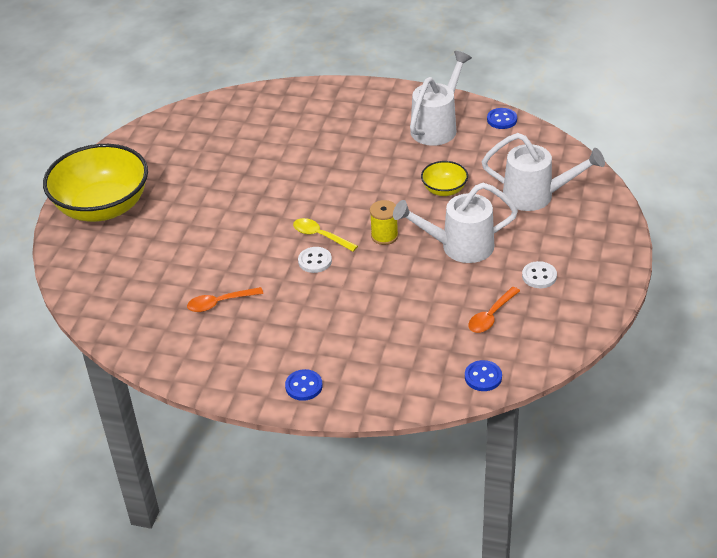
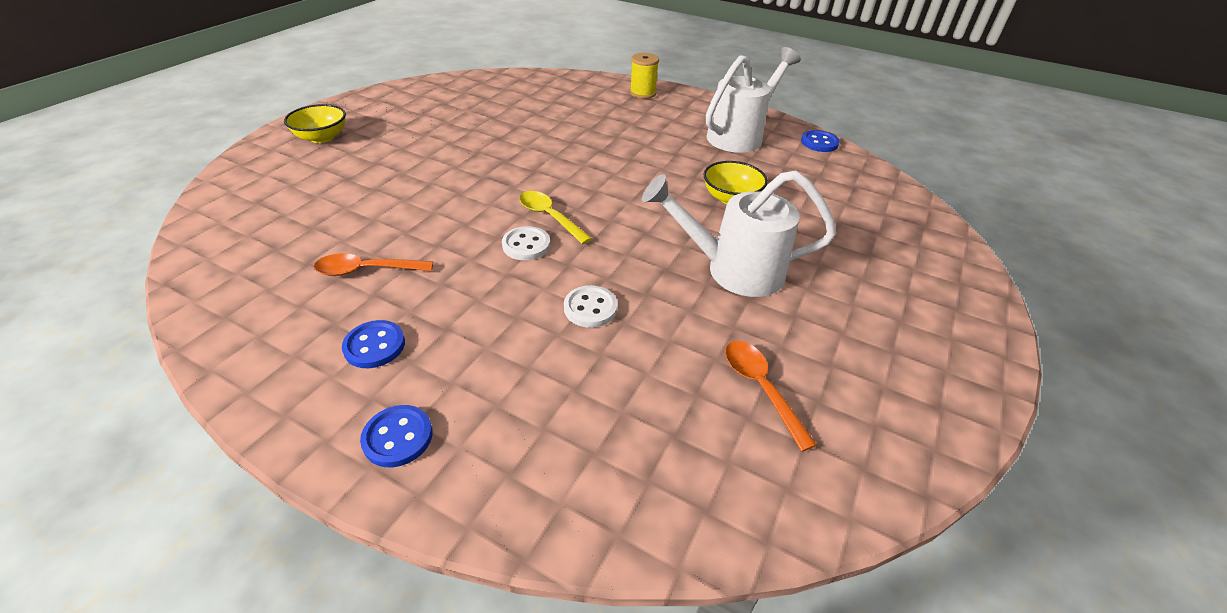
camera: 10 degrees right, 0 degrees up
(103, 207) = (322, 137): yellow bowl -> yellow bowl, size x0.46
(384, 236) = (633, 234): yellow spool -> yellow spool (642, 93)
(483, 377) = (721, 509): blue button -> blue button (374, 346)
(491, 316) = (760, 388): orange spoon -> orange spoon turned 105 degrees clockwise
(535, 196) = (854, 229): white watering can -> none
(539, 276) = (850, 340): white button -> white button (590, 308)

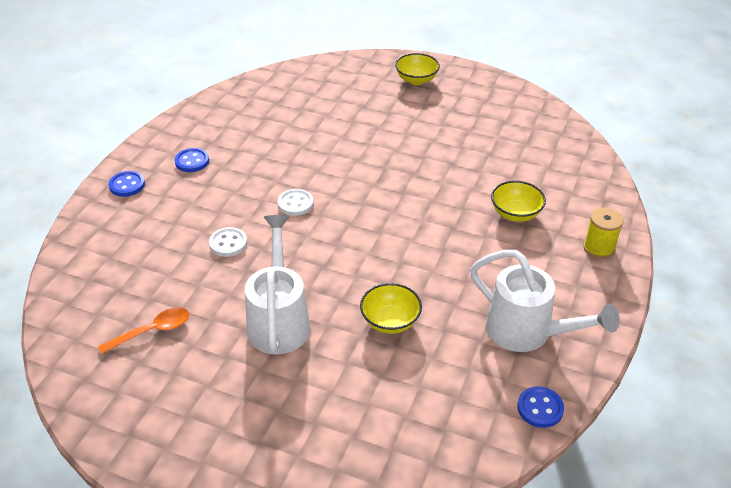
camera: 85 degrees right, 0 degrees up
(367, 270) = (259, 141): orange spoon -> none
(549, 217) = (334, 210): yellow spoon -> none
(589, 118) = (515, 214): none -> yellow bowl

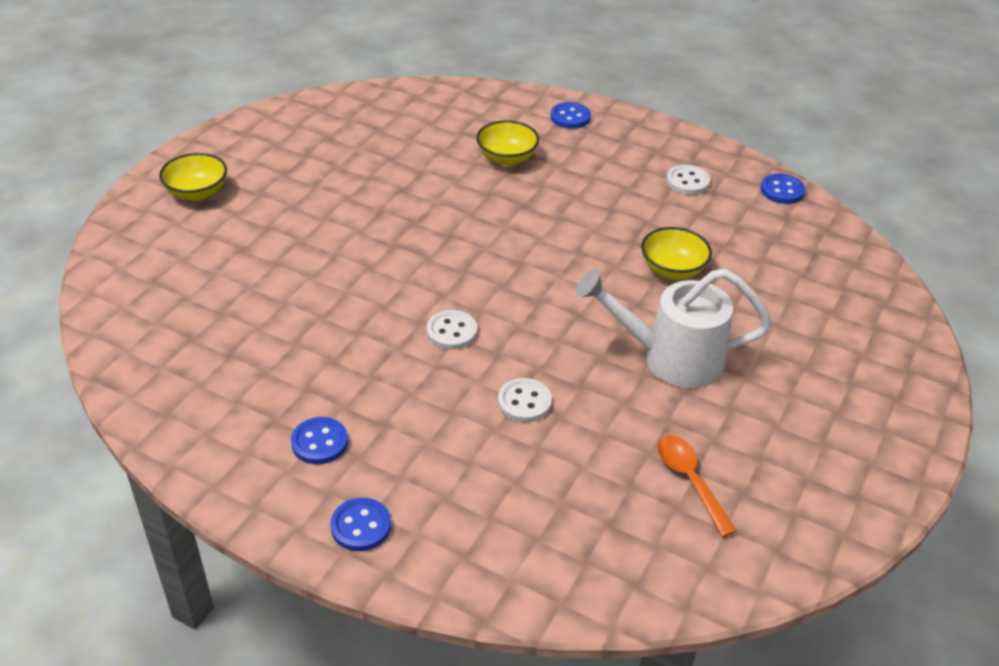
camera: 85 degrees left, 0 degrees up
(527, 332) = (687, 181): white watering can -> white button
(599, 248) = (570, 117): yellow spool -> blue button

